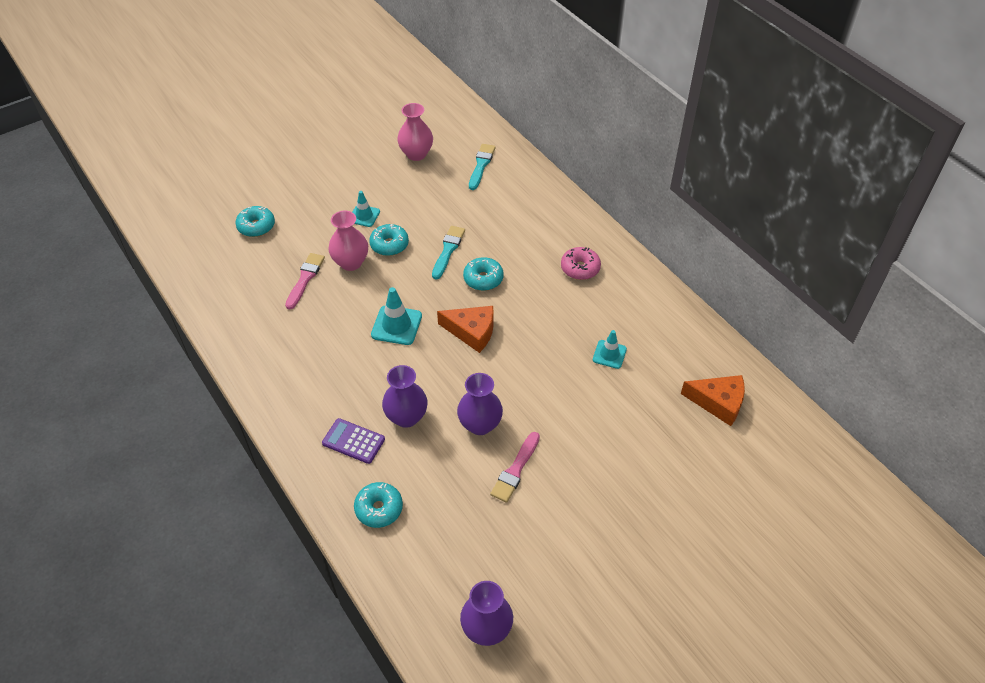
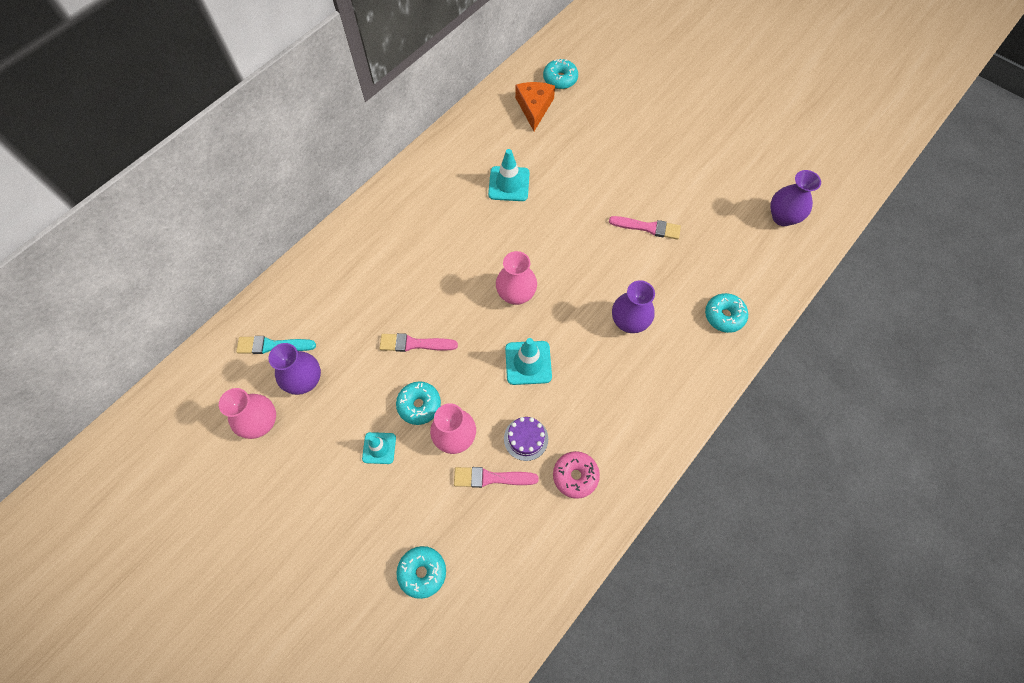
camera: 105 degrees left, 15 degrees up
(327, 308) = (526, 438): none -> purple cake
(353, 441) = (670, 357): purple calculator -> none
(448, 250) = (414, 344): turquoise brush -> pink brush
(472, 332) = (516, 294): orange cheese -> pink vase
(480, 424) = (615, 263): purple vase -> purple vase (305, 380)
(483, 279) = (446, 301): turquoise donut -> turquoise donut (560, 79)
(580, 268) = (412, 222): pink donut -> pink donut (575, 476)
(609, 354) = (509, 184): turquoise traffic cone -> turquoise traffic cone, size x1.52

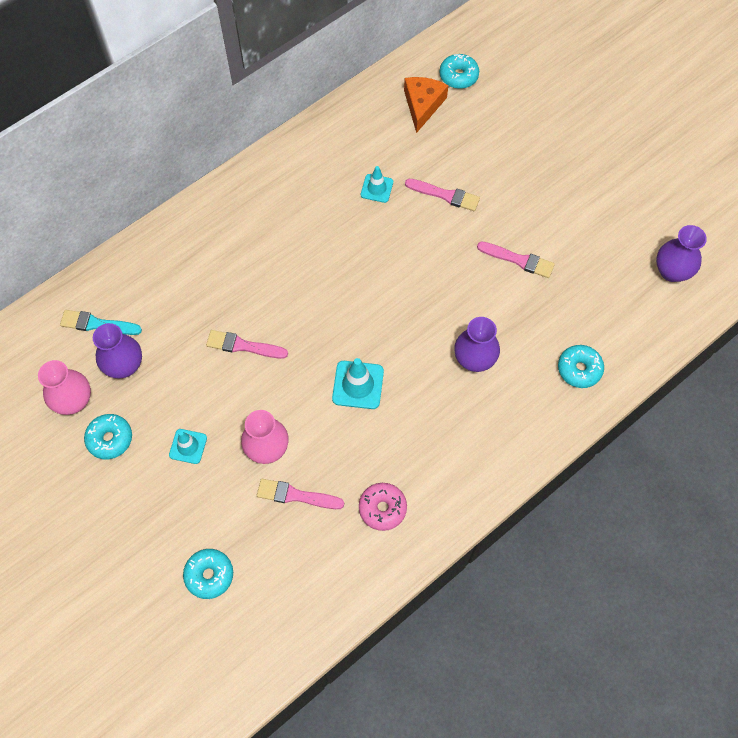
camera: 10 degrees right, 0 degrees up
(419, 405) = (236, 410): turquoise donut -> turquoise donut (110, 439)
(509, 184) = (377, 188): turquoise traffic cone -> turquoise traffic cone, size x0.66
(516, 294) = (360, 310): pink vase -> none
(526, 438) = (339, 462): purple cake -> none
(571, 181) = (445, 195): none -> pink brush

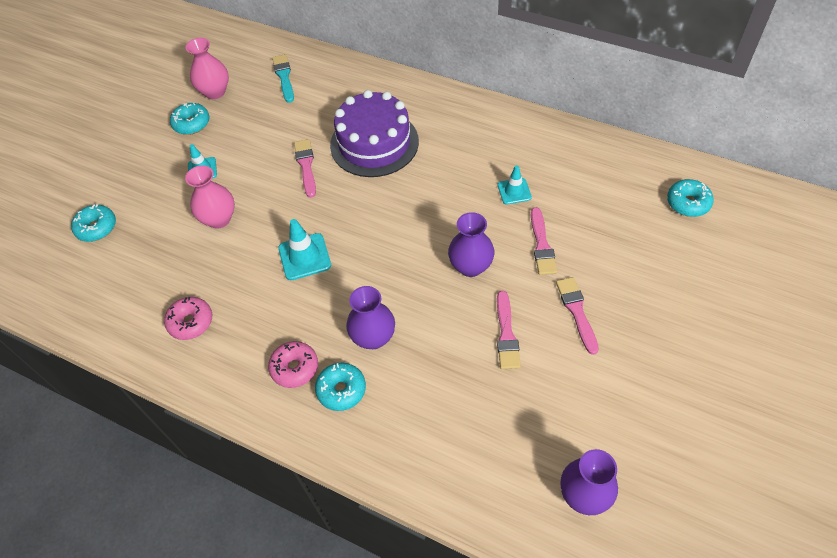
camera: 70 degrees right, 10 degrees down
(124, 365) = (256, 106): purple vase -> purple vase (470, 266)
(250, 275) = (374, 143): none -> purple cake
(296, 495) = (183, 255): pink brush -> pink brush (577, 311)
(422, 105) = (631, 189): orange cheese -> none
(475, 432) = (294, 368): none -> pink donut
(579, 369) = (407, 438): turquoise donut -> turquoise donut (341, 390)

